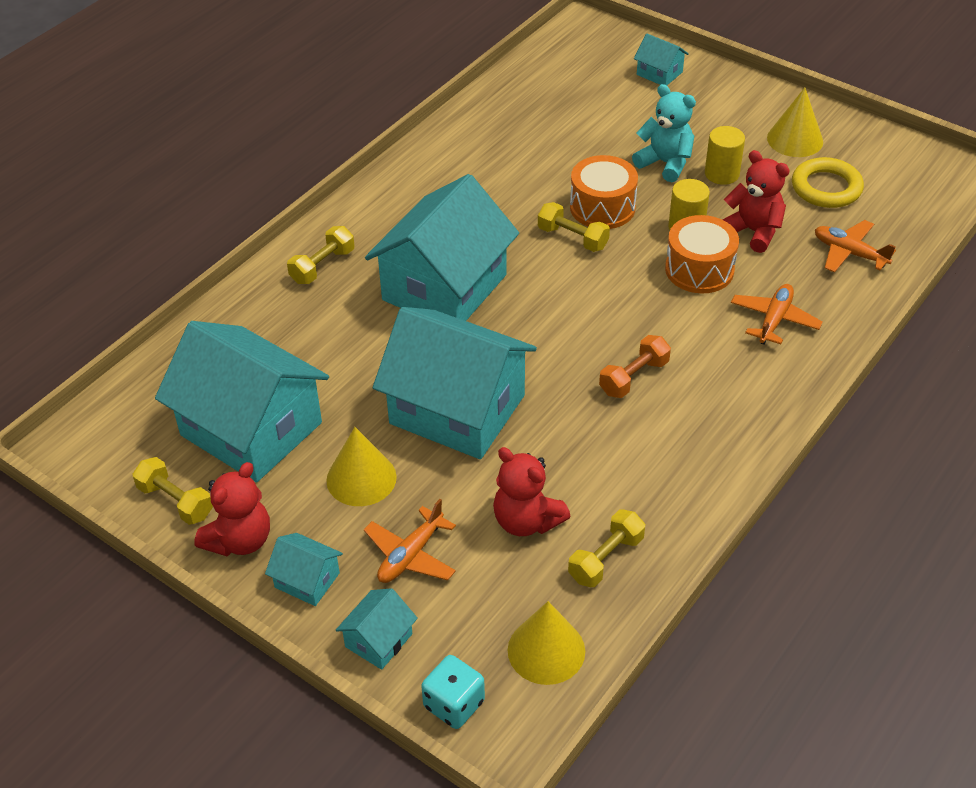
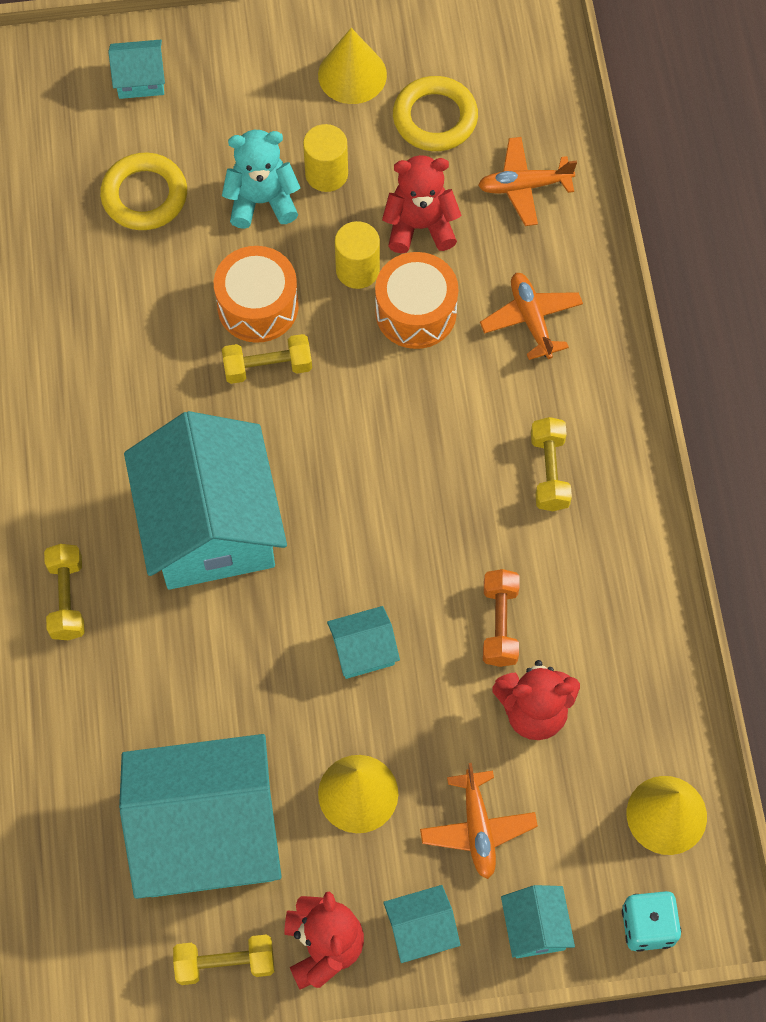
camera: 45 degrees left, 20 degrees up
(457, 409) = (363, 650): turquoise house -> turquoise house, size x0.43
(598, 122) = (144, 196): none -> yellow ring
(606, 558) = (629, 690): yellow dumbbell -> yellow dumbbell (549, 472)
(634, 377) = (476, 485): orange dumbbell -> orange dumbbell (500, 624)

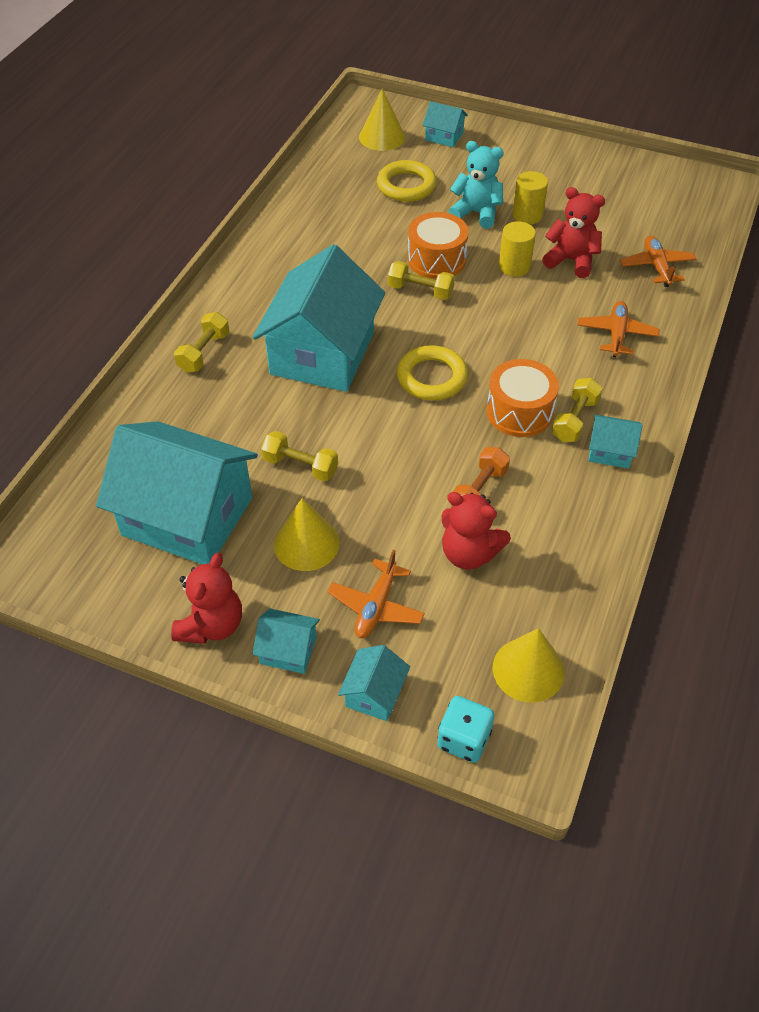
camera: 30 degrees right, 15 degrees down
(225, 963) = (137, 600): yellow dumbbell -> yellow dumbbell (300, 466)
(352, 74) = (577, 177): yellow cone -> yellow cone (382, 137)
(363, 650) = (372, 463): turquoise house -> turquoise house (610, 451)
(416, 312) = (538, 301): orange drum -> orange drum (519, 412)
(435, 118) = (617, 214): yellow ring -> yellow ring (431, 377)
(524, 186) = (656, 267): orange plane -> orange plane turned 60 degrees clockwise

